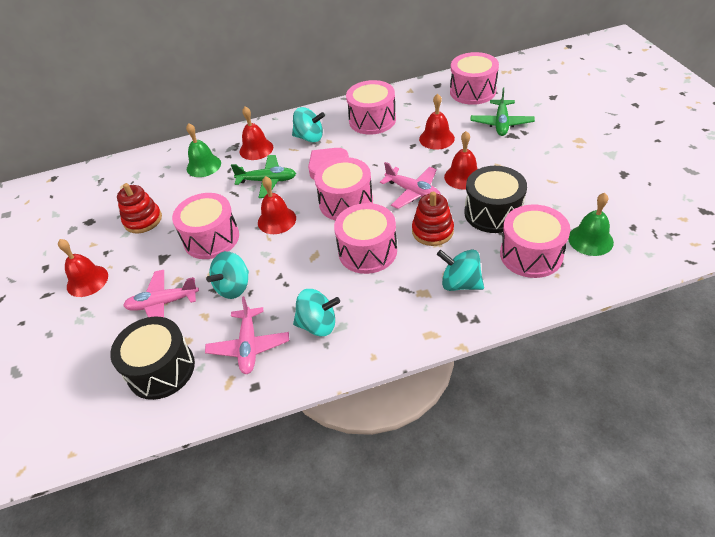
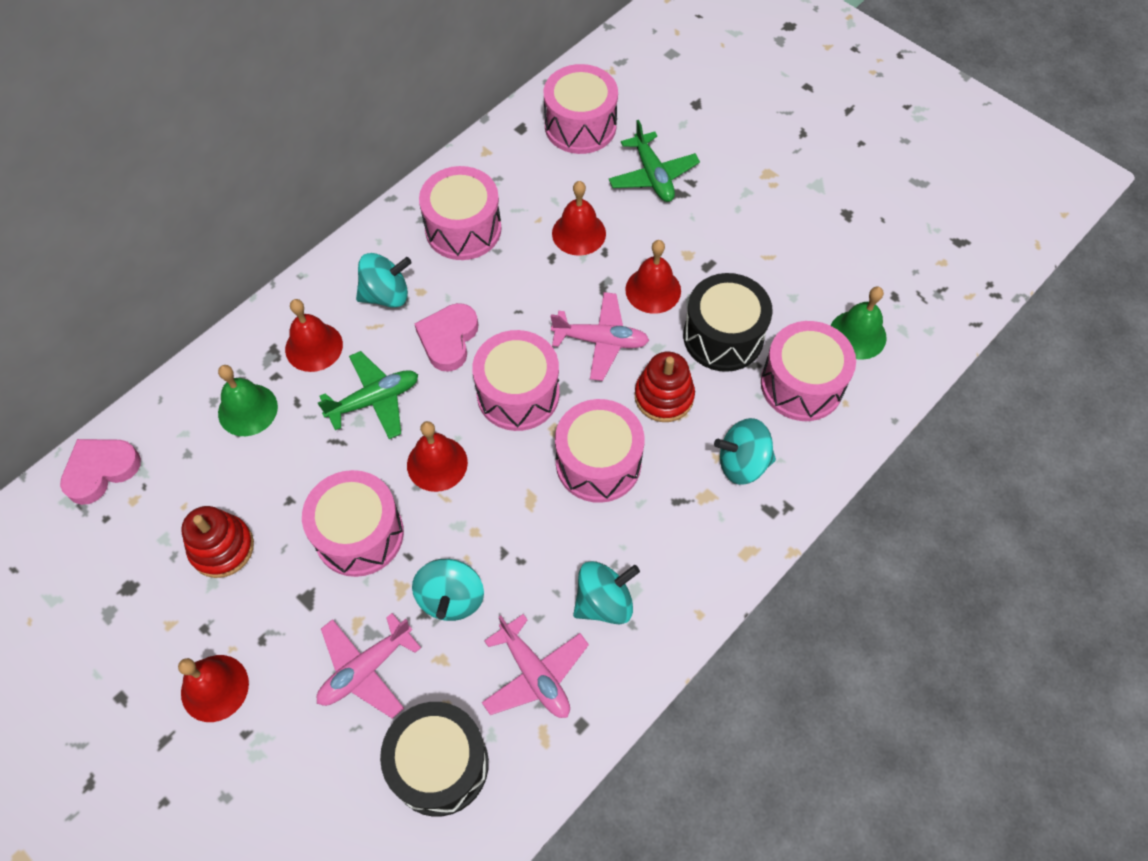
camera: 35 degrees left, 15 degrees up
(119, 169) = (101, 471): none -> pink heart

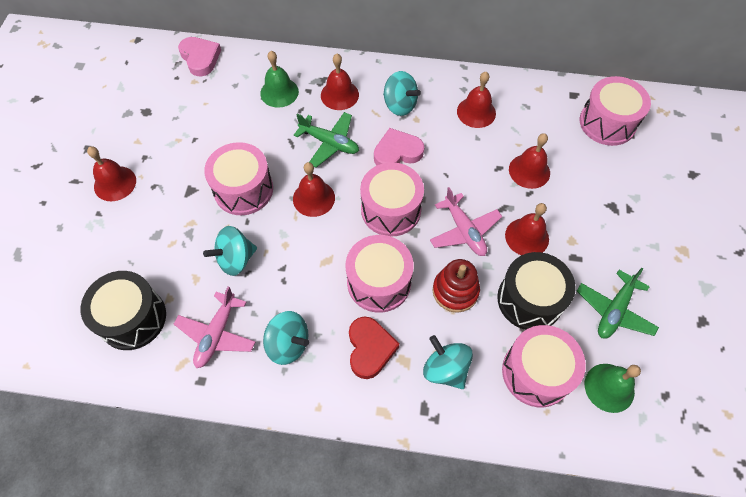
camera: 55 degrees right, 0 degrees up
(101, 471) = (200, 58): pink heart -> pink heart turned 45 degrees clockwise
(222, 548) = (193, 134): red stacking toy -> none
(365, 669) = (166, 245): pink plane -> none
(463, 229) = (476, 112): pink drum -> red bell
(653, 176) = (611, 184): green plane -> green plane (614, 310)
(669, 521) = (370, 348): none -> red heart

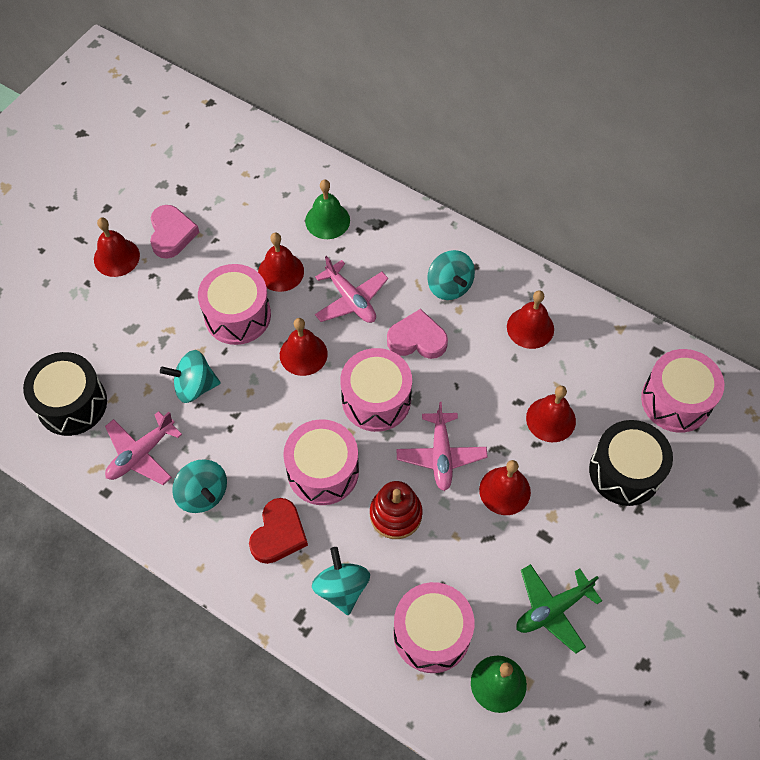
camera: 25 degrees right, 0 degrees up
(200, 58) = (264, 149): pink heart -> pink heart (172, 234)
(329, 143) = (351, 300): green plane -> pink plane
(339, 95) = (390, 248): red bell -> red bell (281, 272)
(529, 299) = (468, 558): black drum -> black drum (625, 472)

